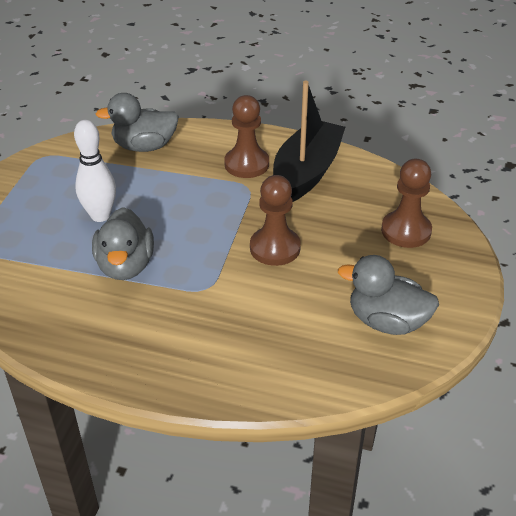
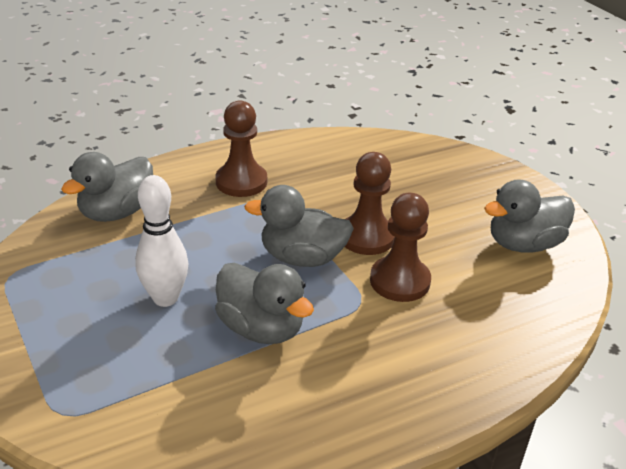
camera: 45 degrees left, 5 degrees down
(211, 237) = (302, 258): none -> grey duck
(306, 172) = (302, 165): black boat -> none
(406, 231) = (438, 172): brown pawn -> brown pawn (399, 281)

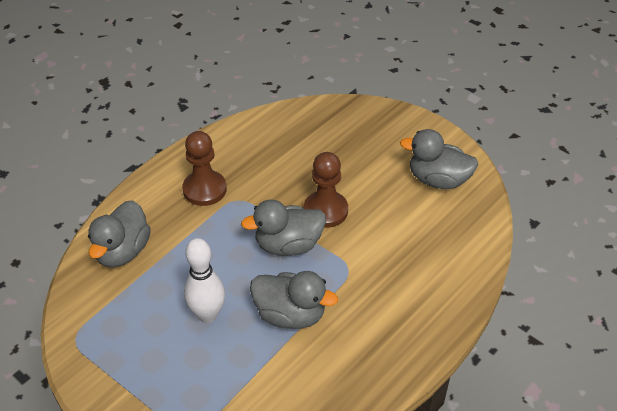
camera: 20 degrees left, 10 degrees up
(399, 281) = (367, 241): brown pawn -> none
(523, 244) = (438, 180): grey duck -> grey duck turned 60 degrees clockwise

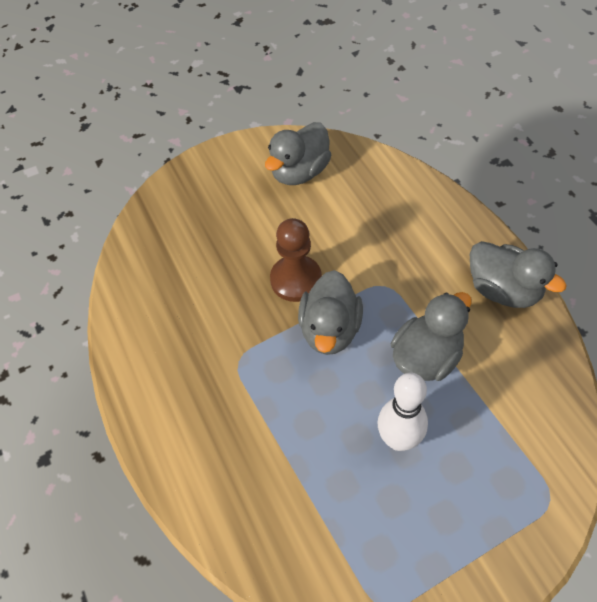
camera: 65 degrees left, 10 degrees up
(122, 251) = (263, 514): grey duck -> grey duck (503, 290)
(204, 189) = (204, 391): brown pawn -> none

